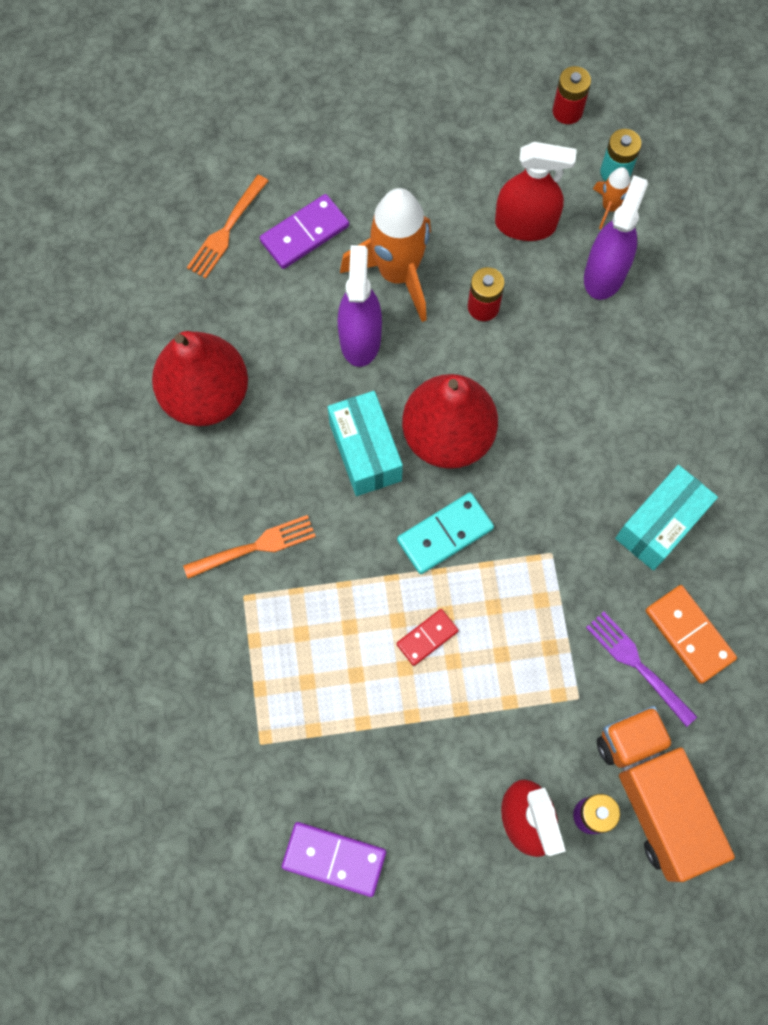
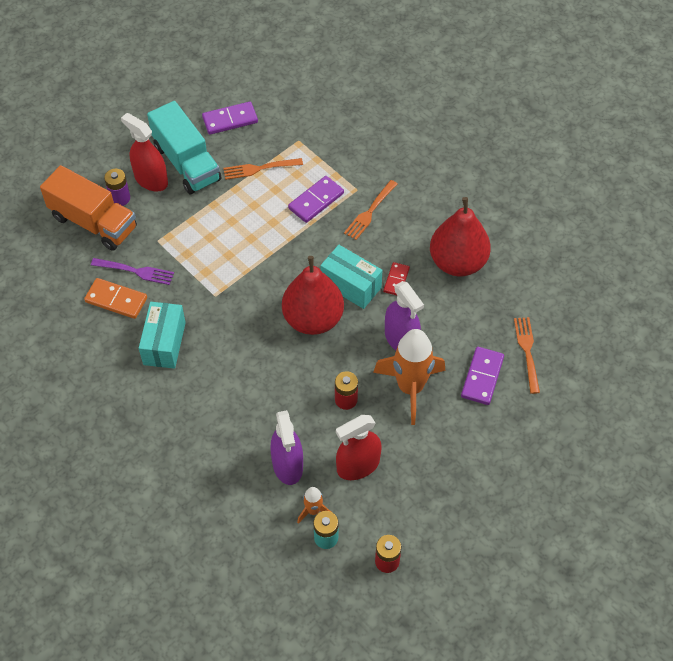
camera: 145 degrees right, 15 degrees down
(314, 615) = (316, 201): none -> purple domino
(352, 729) = (260, 168): none -> orange fork
(427, 638) = (252, 223): red domino -> red domino (396, 280)
(445, 534) = (278, 272): turquoise domino -> none
(453, 815) = (186, 163): none -> turquoise truck

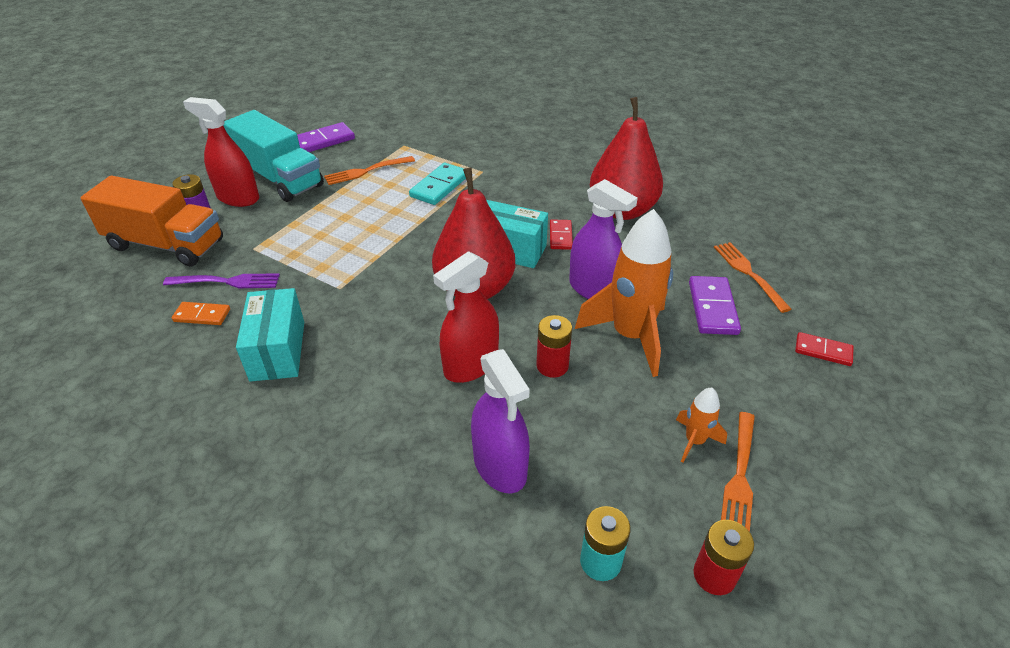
camera: 15 degrees left, 15 degrees down
(116, 300) = (202, 315): orange domino -> orange domino, size x0.64
(313, 510) = (564, 524): orange rocket -> orange rocket (694, 441)
(316, 201) = (439, 186): purple domino -> turquoise domino
(358, 465) = (604, 443): red spray bottle -> red spray bottle (471, 365)
(370, 211) = (504, 185): orange fork -> orange fork (739, 475)
(542, 433) = (823, 351): none -> red domino

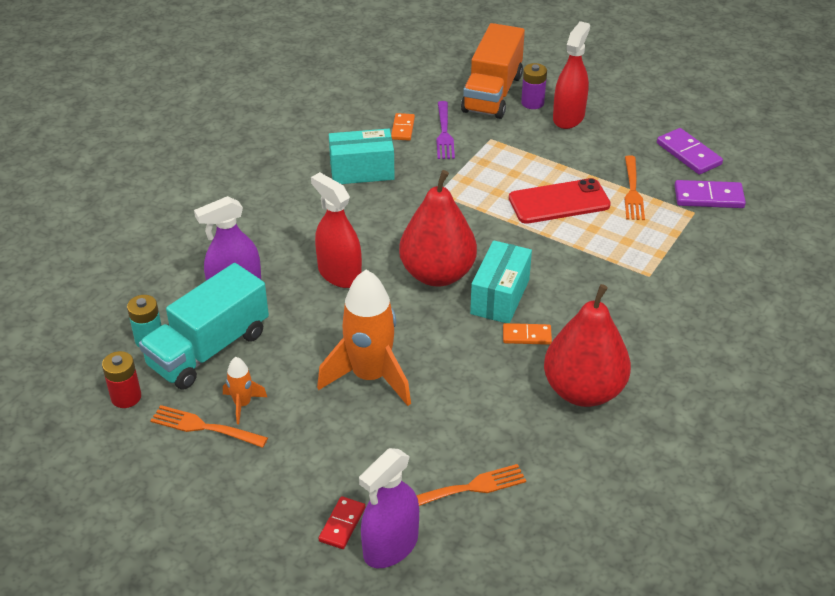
camera: 90 degrees right, 0 degrees up
(280, 179) = (606, 136): turquoise truck -> turquoise truck (209, 349)
(367, 171) = (632, 190): orange fork -> orange fork turned 150 degrees counterclockwise
(374, 210) = (559, 202): none -> red phone
(439, 186) = (611, 244): turquoise domino -> none
(552, 366) = (335, 322): red battery -> none
(560, 236) = (527, 336): red domino -> orange domino
(594, 289) = (438, 356): purple spray bottle -> purple spray bottle (390, 546)
(713, 308) = (410, 445): purple domino -> purple domino (708, 197)

